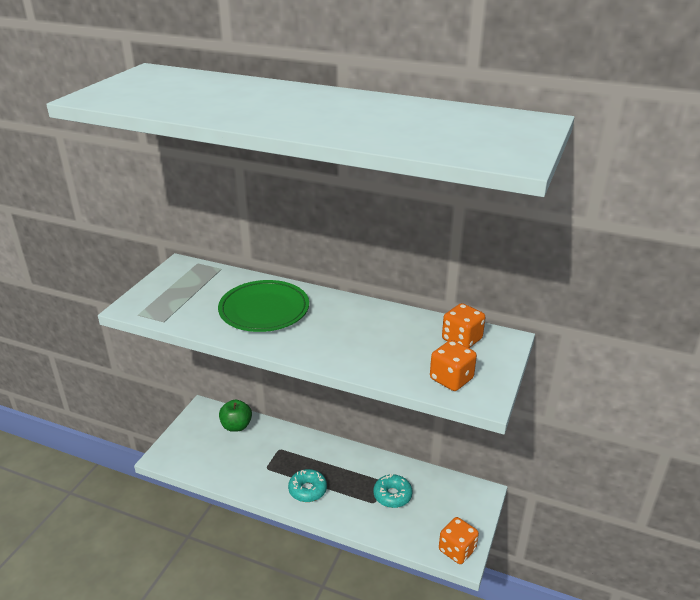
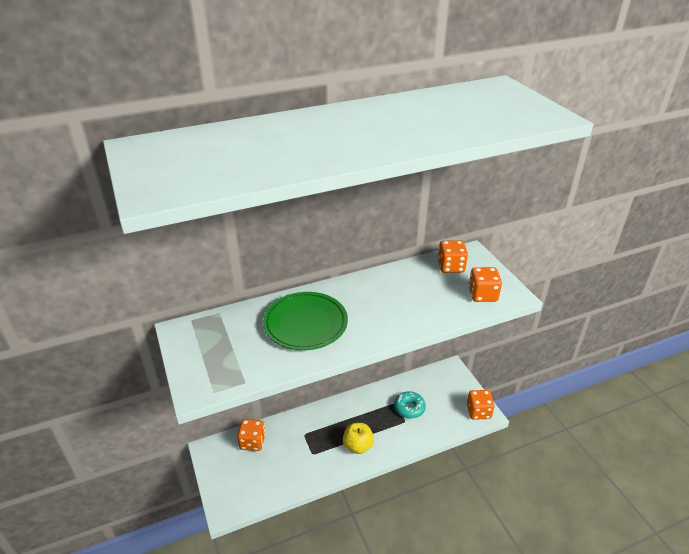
camera: 45 degrees left, 5 degrees up
(236, 426) = (252, 442): green apple -> orange dice
(307, 490) = (358, 446): turquoise donut -> yellow apple

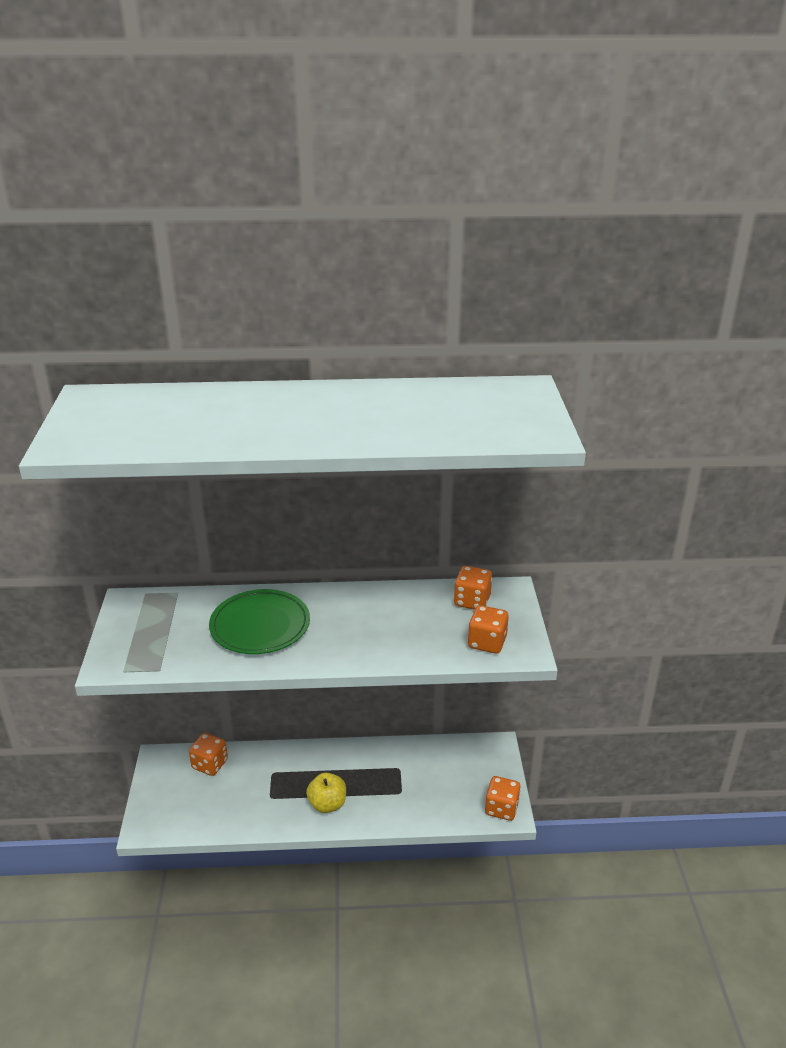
camera: 20 degrees right, 5 degrees down
(409, 408) = (414, 779): turquoise donut -> none

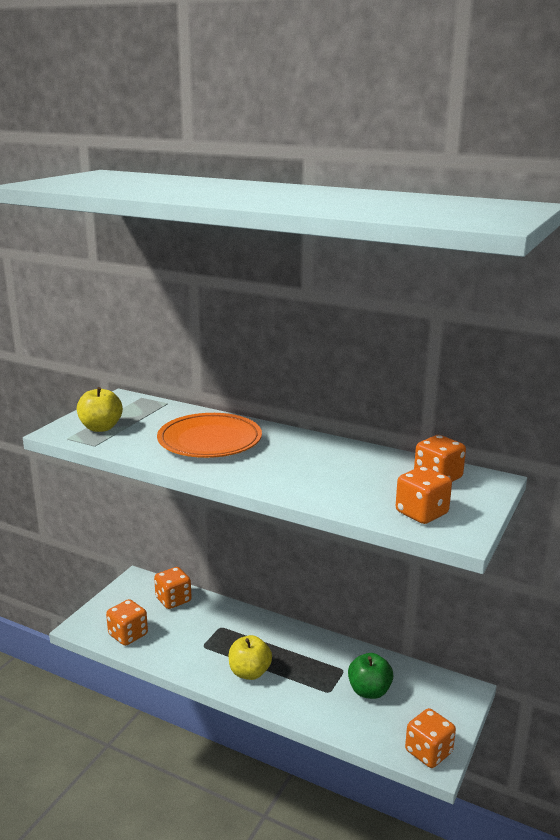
camera: 30 degrees right, 10 degrees down
(144, 646) = (101, 428): none -> yellow apple
(195, 817) = (128, 635): none -> orange dice
(260, 626) = (210, 440): green plate -> orange plate
(430, 778) = (369, 691): none -> green apple

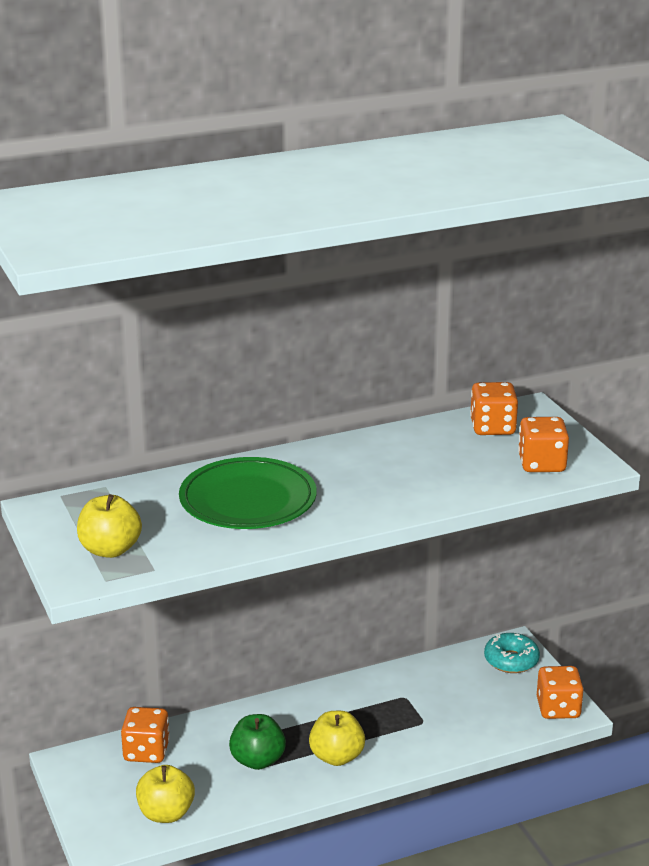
camera: 50 degrees left, 5 degrees up
(128, 635) = (166, 813): orange dice -> yellow apple
(210, 440) = (248, 500): orange plate -> green plate
(369, 691) = (450, 698): green apple -> green apple (257, 760)
(447, 698) = (511, 660): none -> turquoise donut

